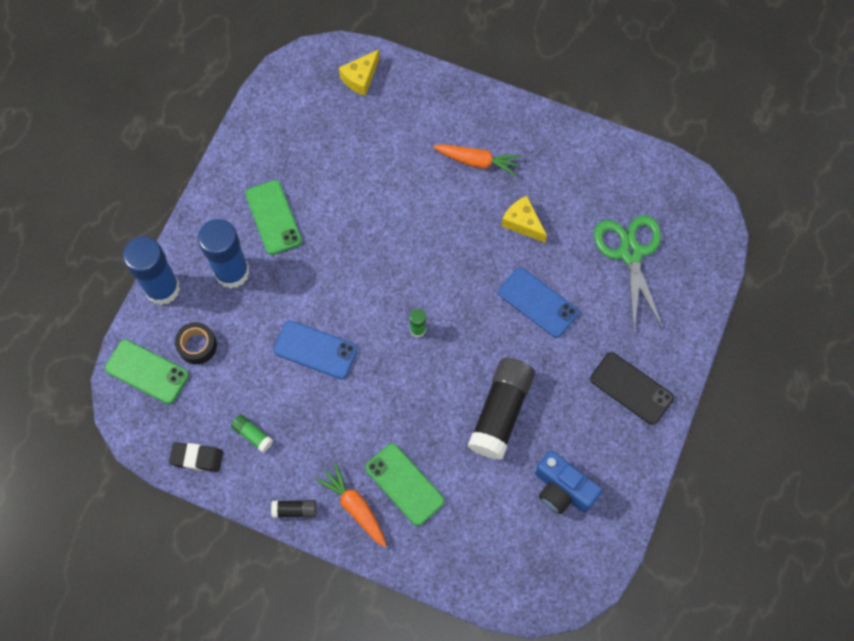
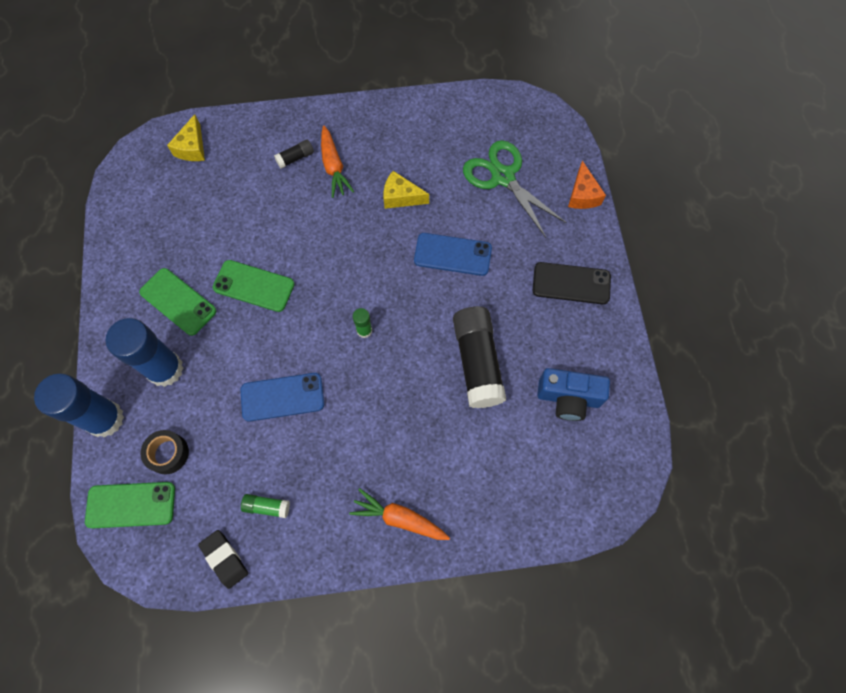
camera: 30 degrees left, 0 degrees up
(197, 458) = (224, 559): black eraser -> black eraser turned 75 degrees clockwise
(295, 510) = (346, 554): black glue stick -> black glue stick (295, 158)
(404, 484) = (432, 472): green phone -> green phone (254, 286)
(477, 161) = (333, 167): orange carrot -> orange carrot turned 90 degrees clockwise
(697, 310) = (582, 195): none -> orange cheese

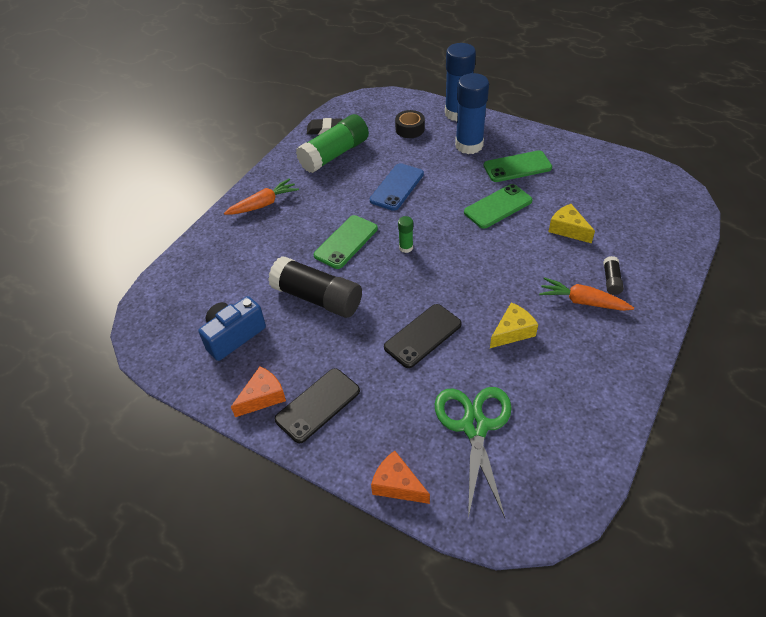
camera: 130 degrees right, 20 degrees down
(131, 505) = (393, 107): green phone -> green phone (346, 242)
(192, 148) = (667, 222): yellow cheese -> yellow cheese (568, 229)
(267, 506) = (334, 154): green glue stick -> green glue stick, size x2.26
(452, 254) = (423, 336): blue phone -> black phone
(502, 176) = (475, 426): green scissors -> green scissors turned 90 degrees counterclockwise
(598, 327) = (263, 397): none -> orange cheese

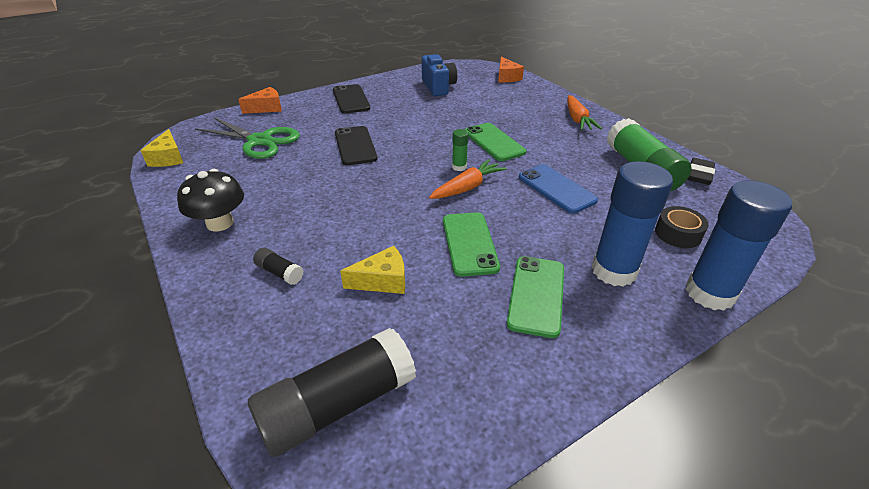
camera: 115 degrees right, 10 degrees down
(263, 397) = (379, 87): orange cheese -> orange cheese (507, 77)
(317, 298) = (441, 118): black glue stick -> black glue stick (338, 405)
(512, 332) = (306, 185): yellow cheese -> yellow cheese (168, 158)
(582, 301) = (283, 238): orange carrot -> orange carrot (467, 187)
(606, 353) = (220, 223): none -> black mushroom

